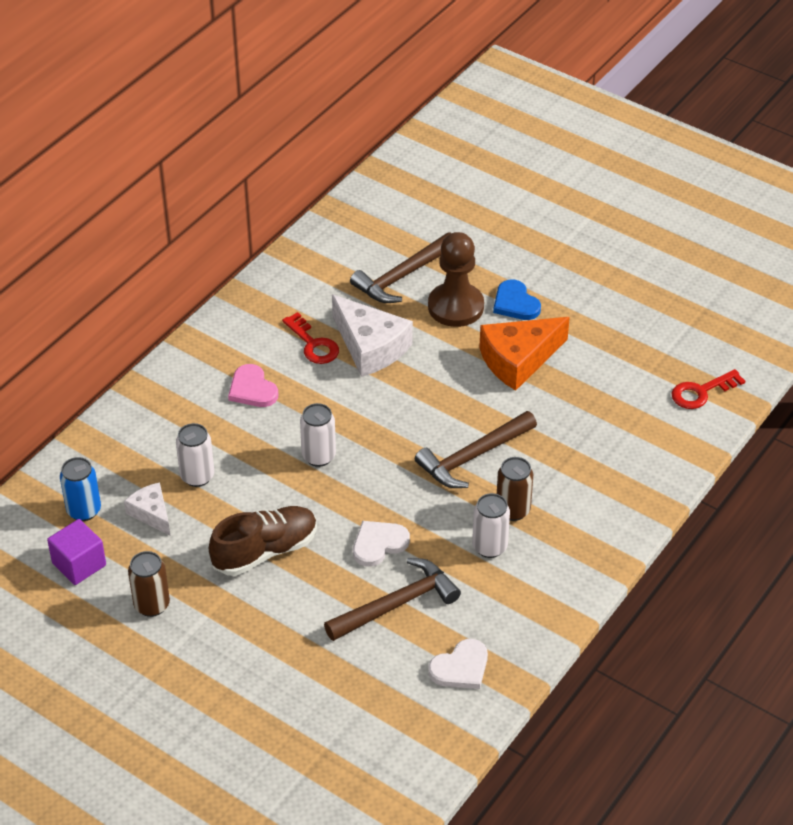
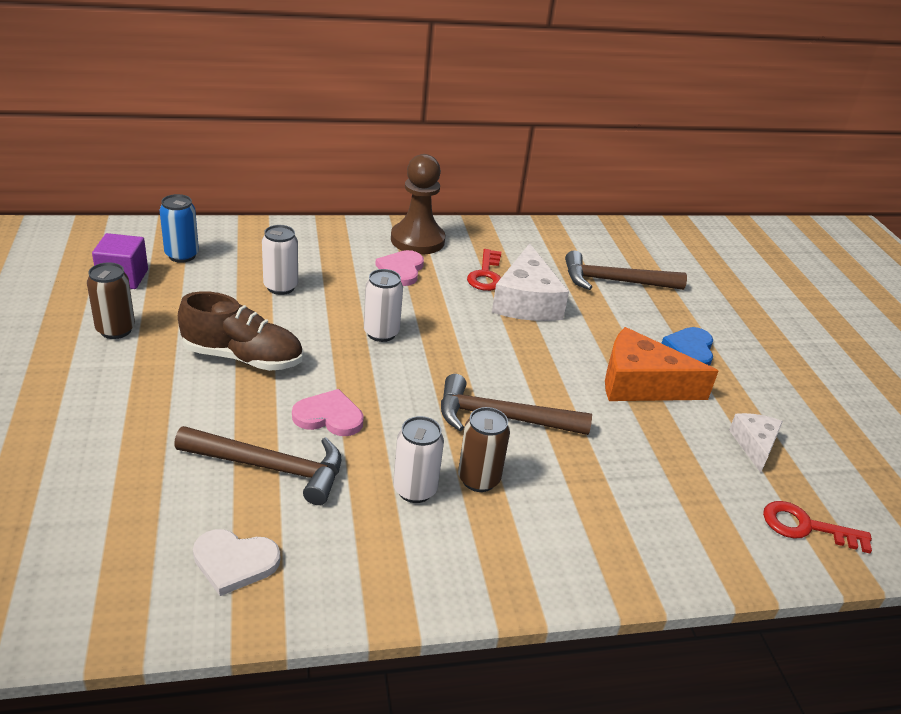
camera: 40 degrees right, 10 degrees down
(151, 513) = (215, 285): white cheese -> white cheese (754, 445)
(378, 544) = (329, 416): white heart -> pink heart
(455, 307) = (633, 321): brown pawn -> brown pawn (417, 240)

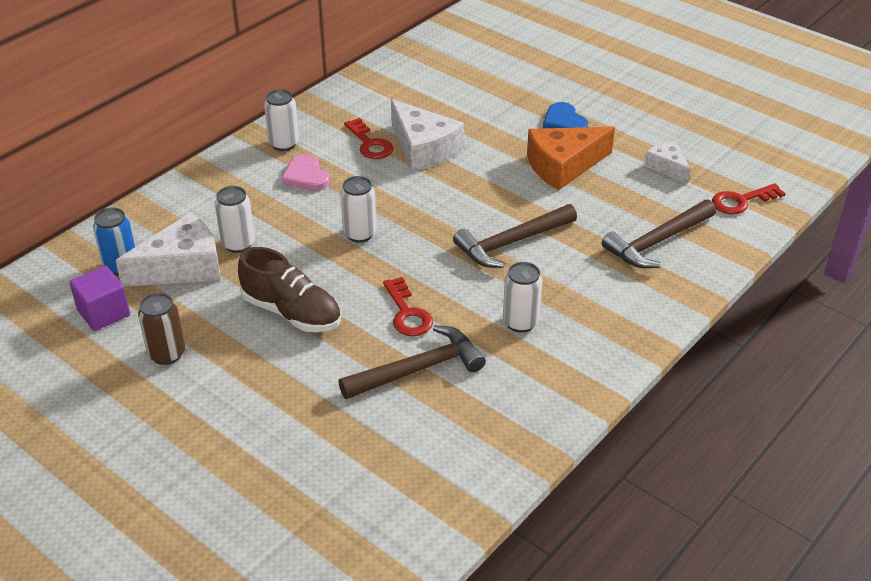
camera: 35 degrees left, 5 degrees up
(219, 279) = (182, 267): none -> white cheese
(234, 562) = (478, 435): white heart -> none
(243, 358) = (292, 312): brown shoe -> brown shoe turned 60 degrees clockwise
(329, 416) = (407, 313): pink heart -> red key
(417, 240) = (284, 144): brown pawn -> white can
(478, 479) = (547, 291): brown can -> none
(615, 281) = (461, 97): brown hammer -> brown hammer (657, 242)

